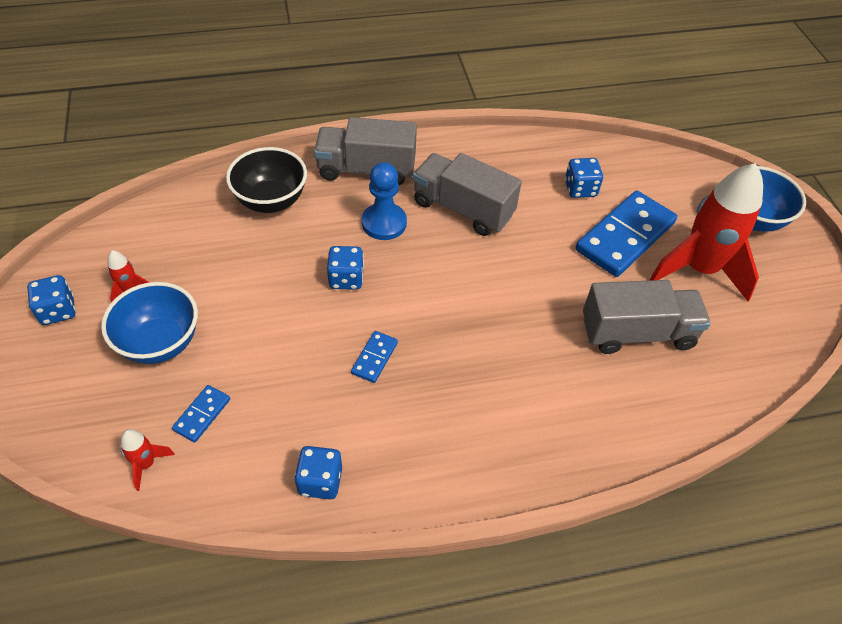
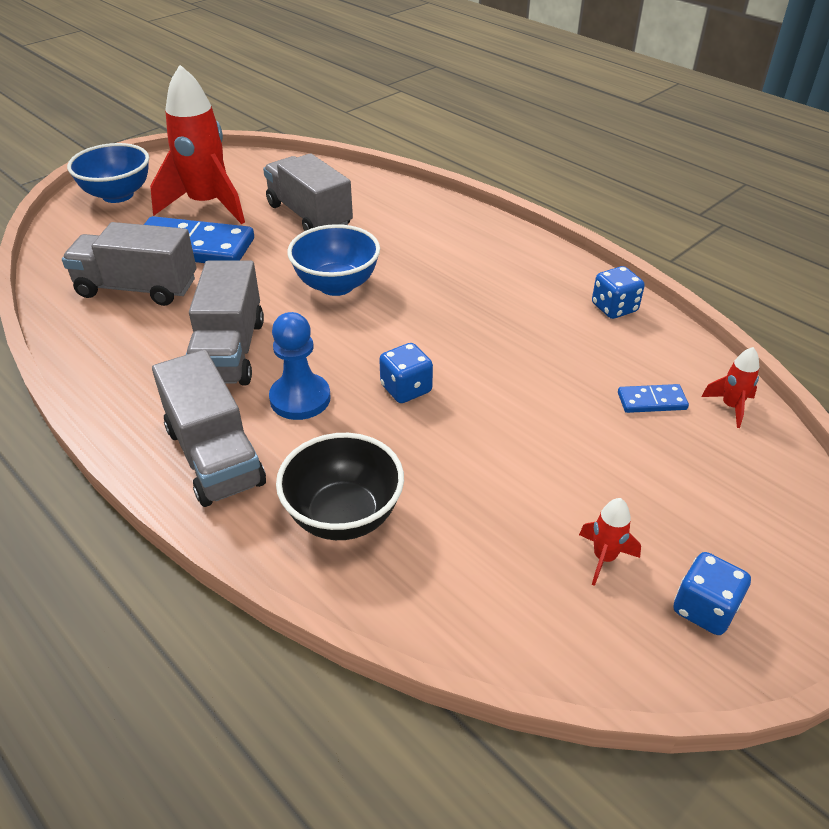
camera: 120 degrees left, 10 degrees down
(160, 343) = (627, 480): blue bowl -> blue bowl (336, 285)
(374, 358) = (477, 330): blue domino -> none
(580, 189) = (137, 288): blue dice -> grey truck

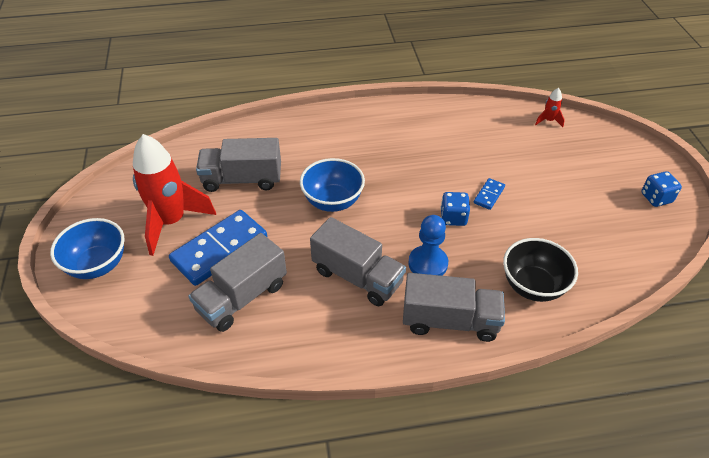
camera: 55 degrees left, 5 degrees up
(604, 558) = (613, 211): red rocket -> none
(614, 308) = (450, 113): blue dice -> none
(651, 401) = (527, 141): blue domino -> blue domino (489, 195)

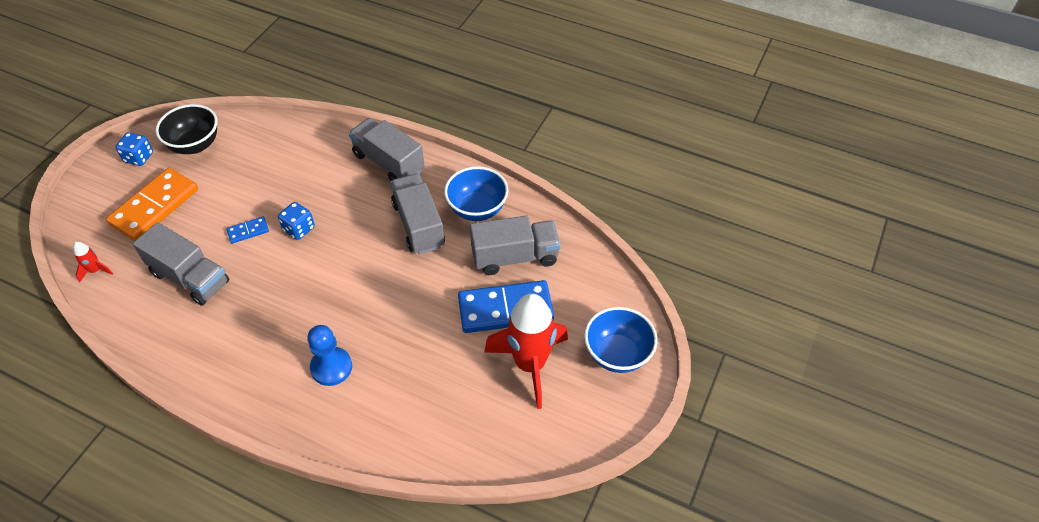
camera: 145 degrees left, 5 degrees up
(242, 179) = (433, 378): grey truck -> grey truck (190, 278)
(333, 201) = (375, 301): blue bowl -> blue bowl (477, 209)
(428, 263) = (359, 206): blue pawn -> blue pawn (331, 367)
(533, 286) = (310, 153): black bowl -> black bowl (195, 145)
(580, 173) = (155, 207): none -> orange domino

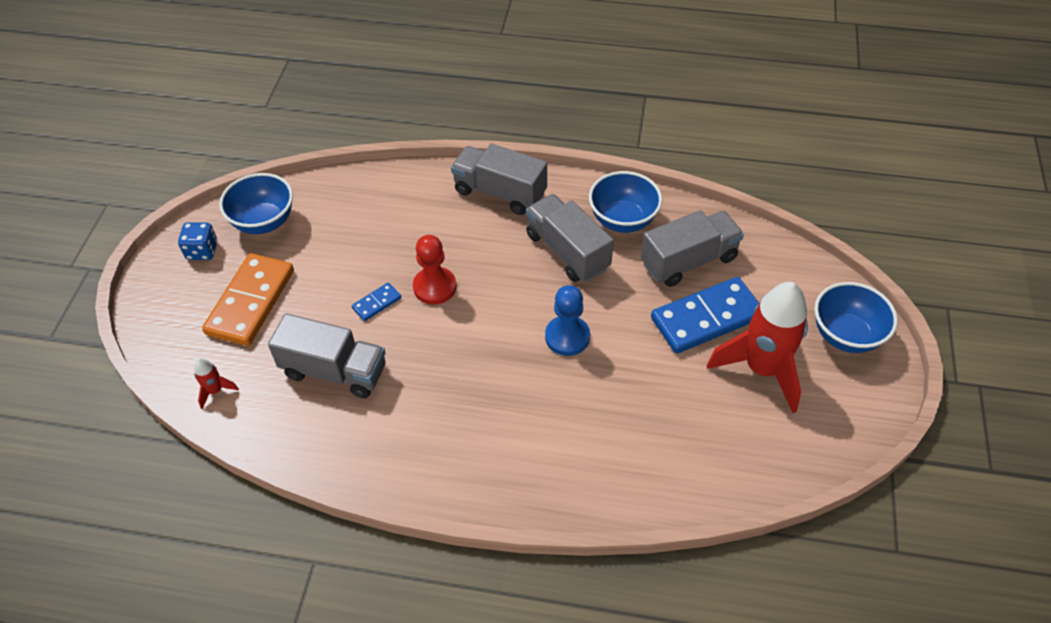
camera: 15 degrees left, 0 degrees up
(195, 145) = (264, 222): black bowl -> blue bowl
(299, 229) = (434, 287): blue dice -> red pawn
(331, 367) = (549, 428): blue pawn -> blue pawn (567, 337)

